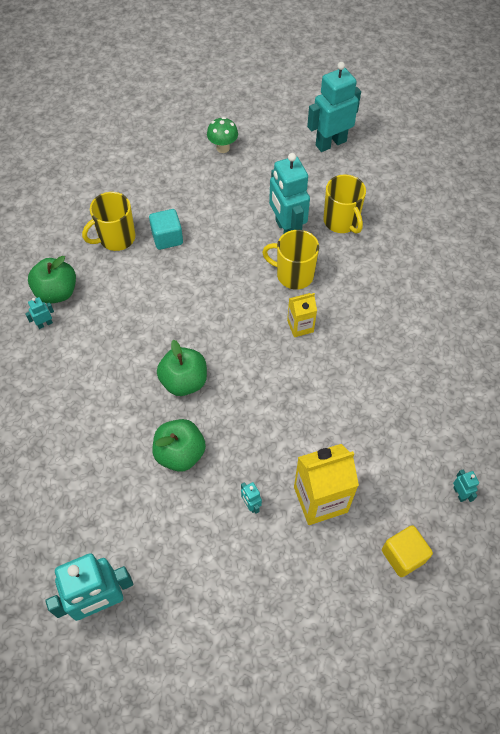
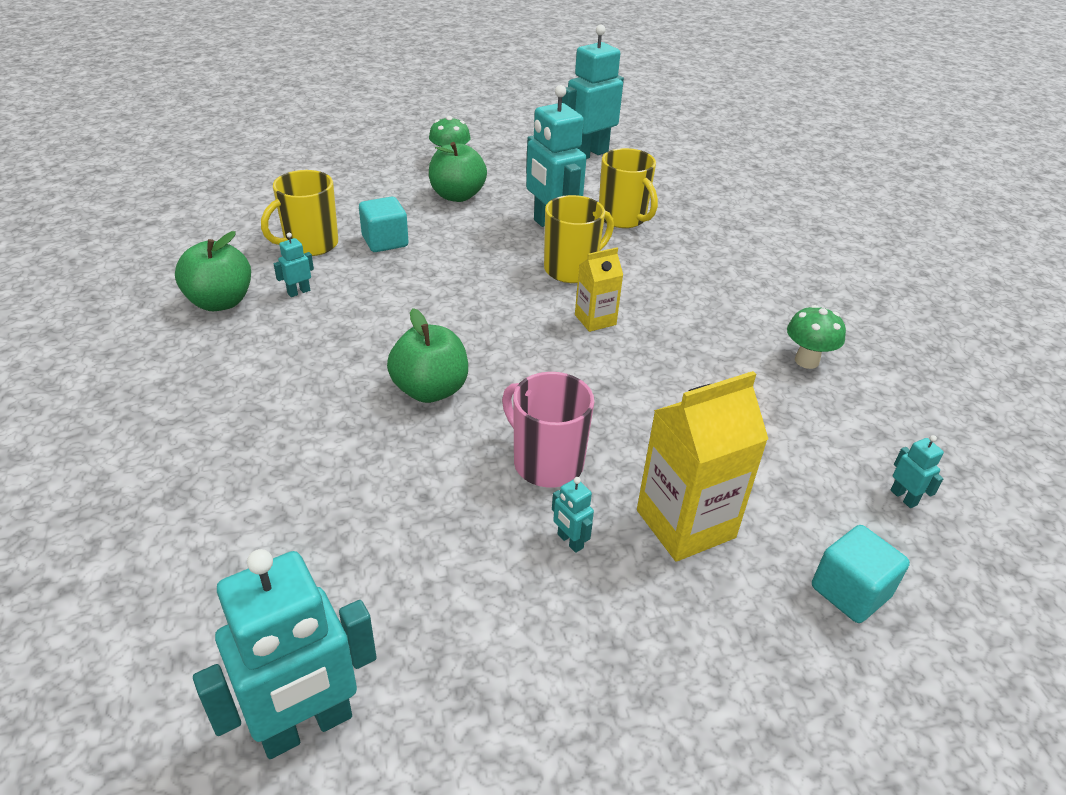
camera: 10 degrees left, 20 degrees down
(45, 324) = (200, 337): turquoise robot -> turquoise robot (298, 292)
(180, 453) = (436, 480): green apple -> green apple (457, 196)
(247, 446) = (546, 462): none -> pink mug
(293, 275) = (572, 269): yellow mug -> yellow mug turned 135 degrees clockwise
(403, 555) = (850, 592): yellow cube -> turquoise cube
(435, 375) = (806, 361): none -> green mushroom

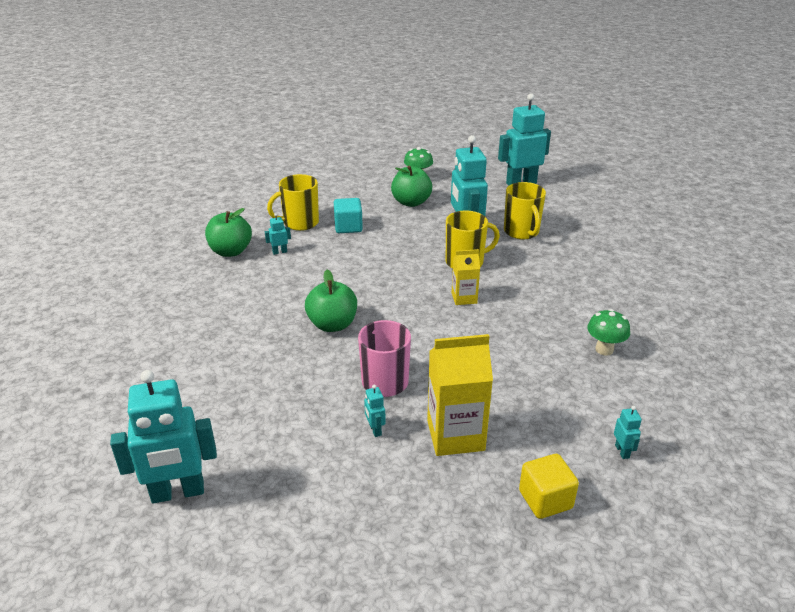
camera: 20 degrees right, 5 degrees down
(850, 592) = (545, 499): turquoise cube -> yellow cube

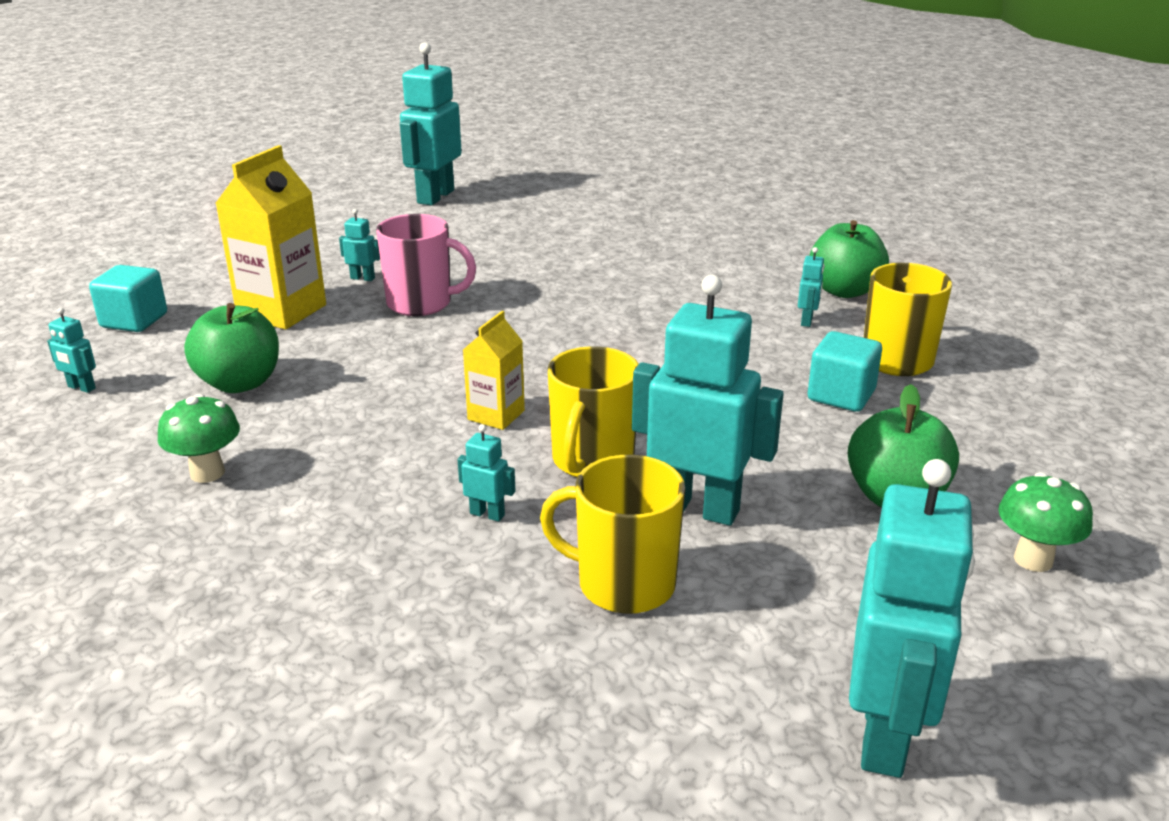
camera: 125 degrees right, 5 degrees down
(332, 324) = (570, 307): green apple -> green apple (240, 383)
(527, 269) = (487, 514): none -> turquoise robot
(545, 499) = (134, 321): yellow cube -> turquoise cube

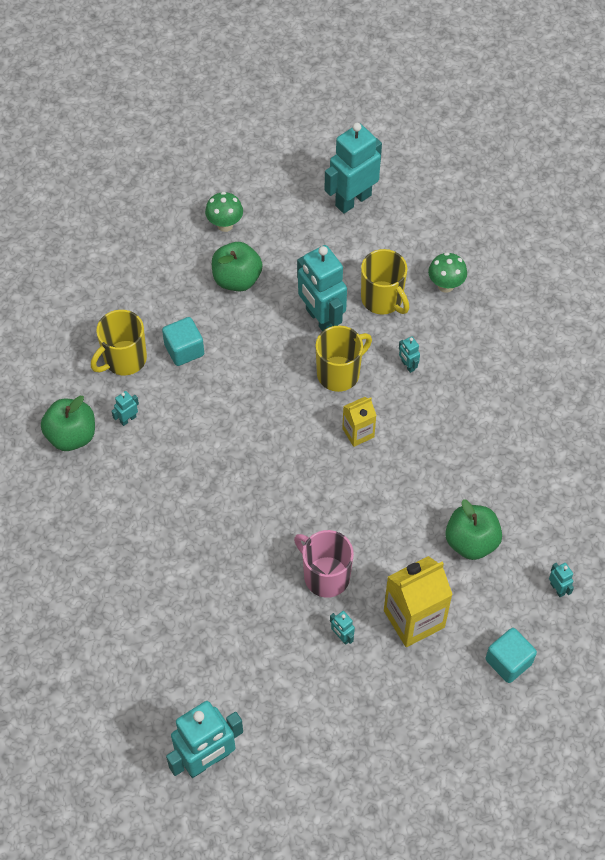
camera: 145 degrees left, 30 degrees up
(207, 473) = (515, 465): green mushroom -> green mushroom (445, 285)

